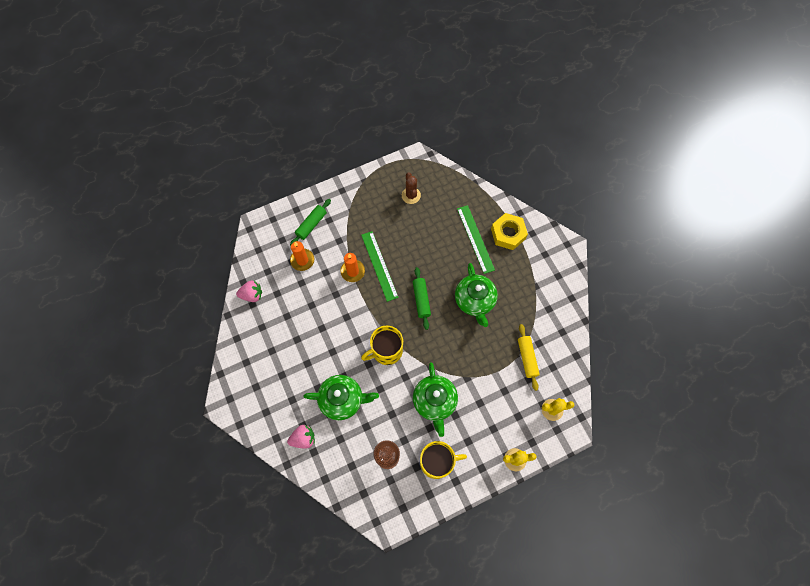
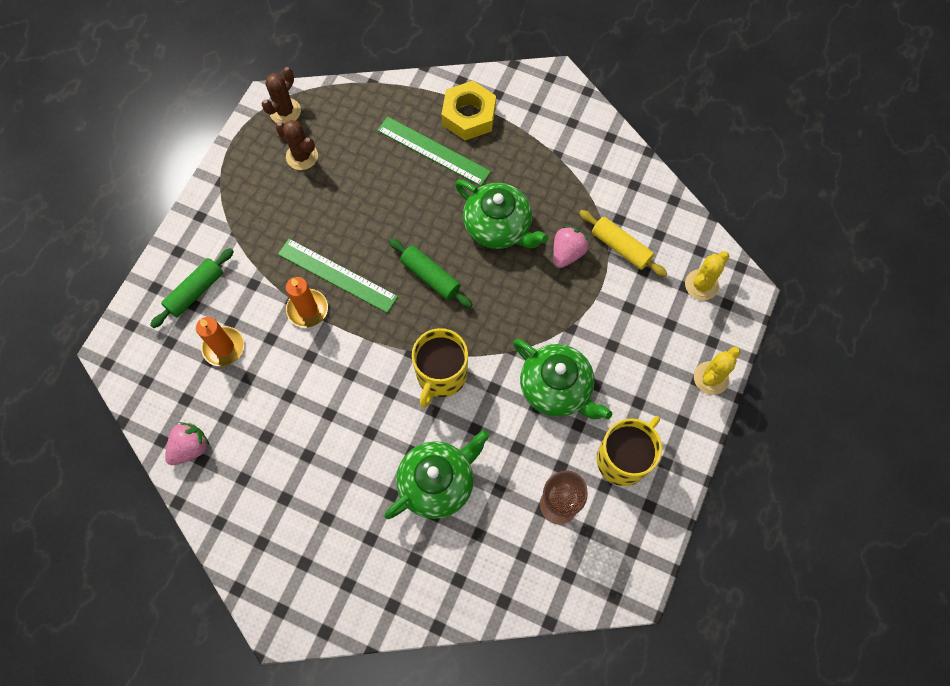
camera: 40 degrees left, 0 degrees up
(303, 438) = (430, 575): pink strawberry -> pink strawberry (567, 253)
(311, 225) = (195, 292): green rolling pin -> green rolling pin turned 45 degrees clockwise
(421, 167) = (285, 111): none -> brown cactus

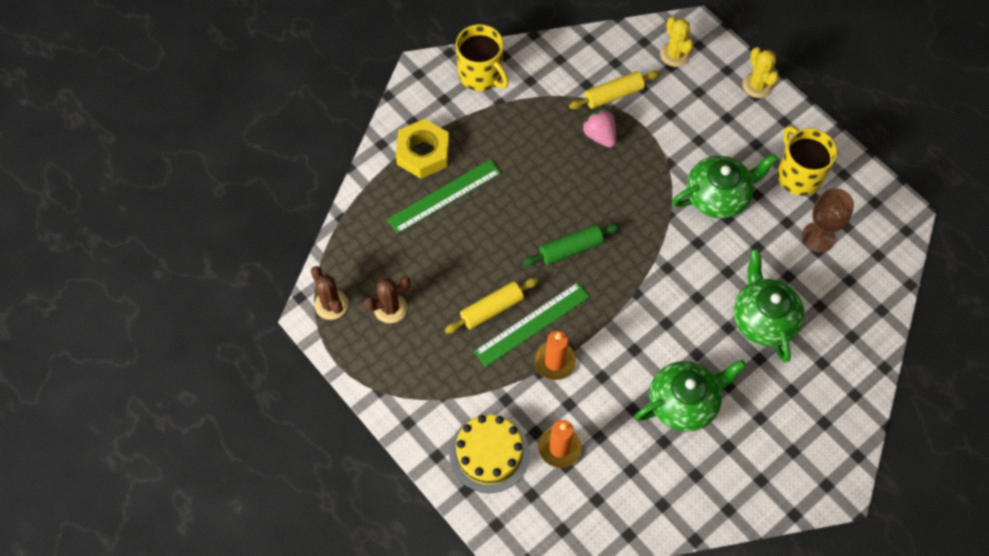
camera: 65 degrees left, 5 degrees down
(190, 448) = (647, 510): pink strawberry -> none
(195, 292) = (489, 453): green rolling pin -> yellow cake
(337, 236) = (492, 309): none -> yellow rolling pin
(441, 375) = (668, 278): yellow mug -> yellow mug (481, 75)
(498, 227) = (548, 176): green teapot -> green teapot (684, 402)

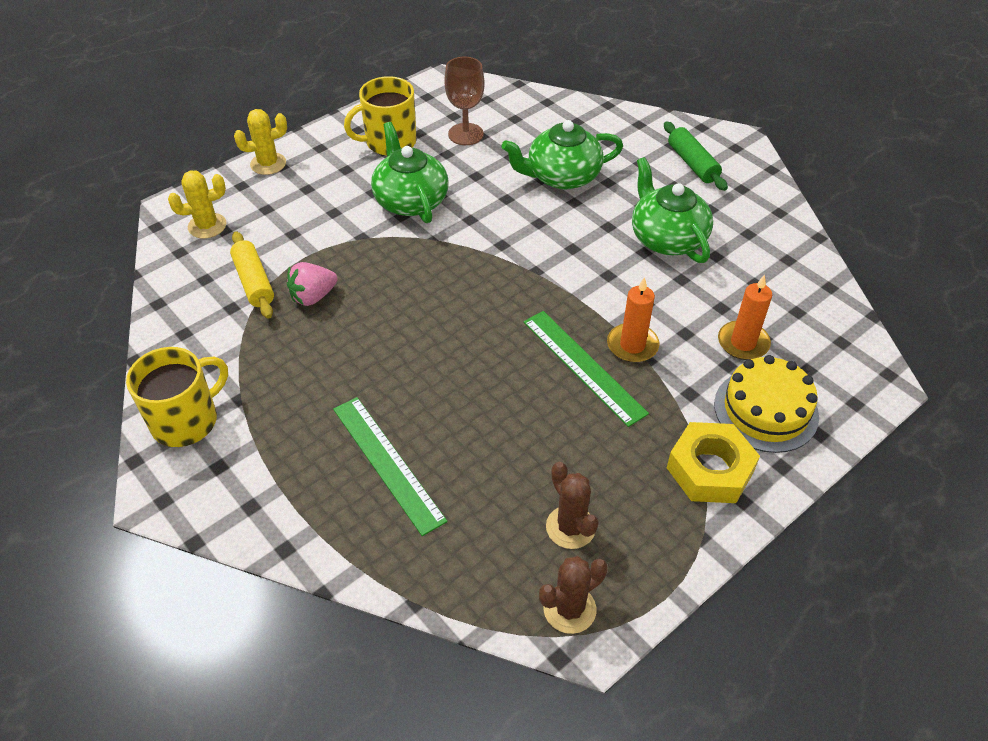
camera: 90 degrees left, 15 degrees down
(423, 153) = (310, 491): yellow nut -> yellow nut (710, 470)
(492, 309) = (565, 407): yellow rolling pin -> none
(571, 249) = (476, 327): green rolling pin -> green rolling pin (692, 163)

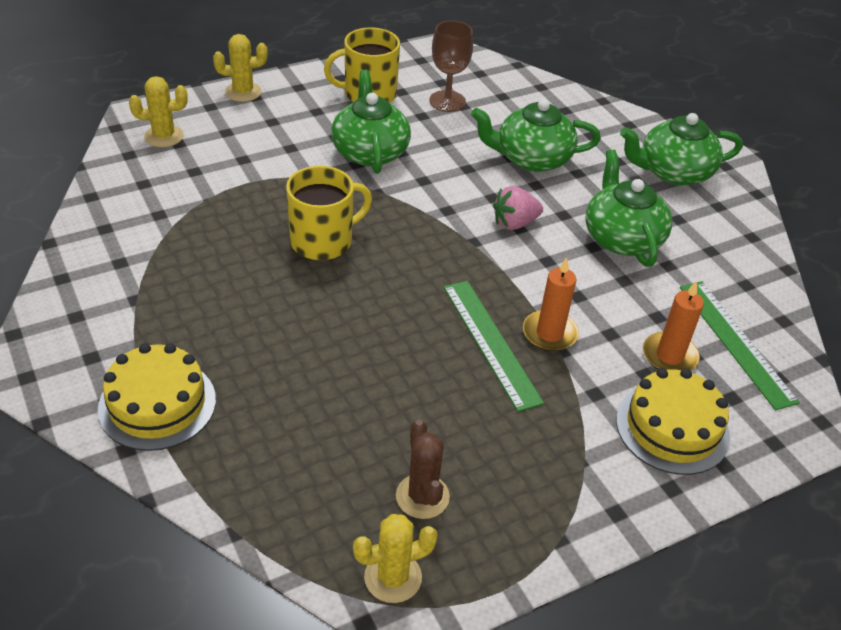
camera: 10 degrees right, 5 degrees down
(186, 420) = (77, 308): yellow mug -> yellow mug (323, 241)
(254, 282) = (189, 196): yellow rolling pin -> none
(298, 497) = (157, 404): none -> yellow cake
(313, 296) = (241, 220): pink strawberry -> pink strawberry (514, 223)
(387, 463) = (257, 391): green ruler -> green ruler (736, 342)
(569, 609) = (393, 577): brown cactus -> yellow cactus
(692, 163) = (673, 172): green rolling pin -> green teapot
(710, 470) = (591, 474): yellow nut -> none

